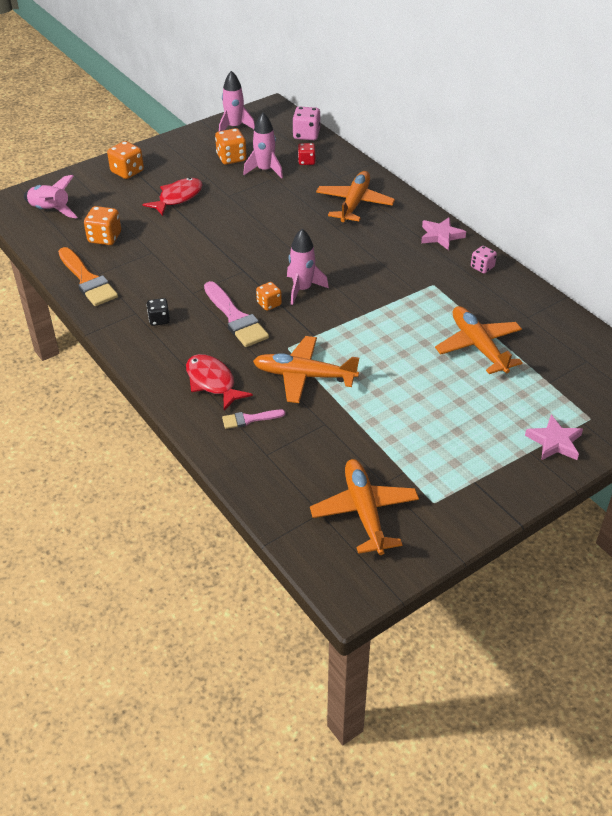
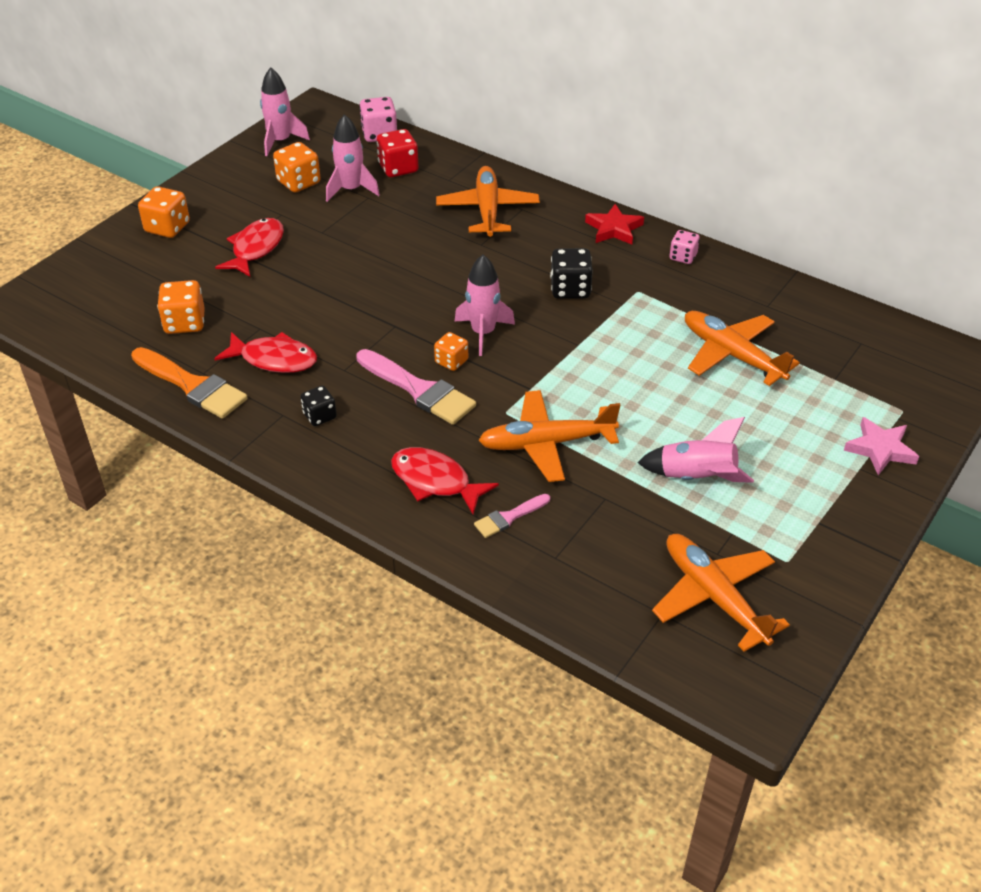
camera: 20 degrees left, 0 degrees up
(50, 211) = (88, 302): pink rocket -> pink rocket (696, 477)
(149, 275) = (274, 359): none -> red fish
(306, 161) = (398, 168): red dice -> red dice, size x1.55
(383, 272) = (570, 289): none -> black dice
(441, 236) = (614, 229): pink star -> red star

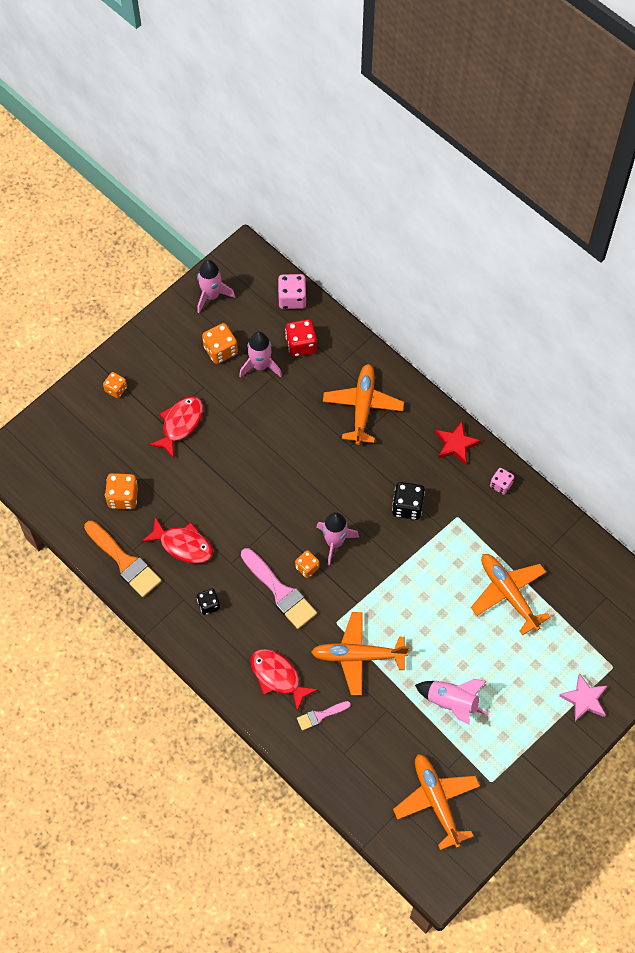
camera: 10 degrees right, 20 degrees up
(167, 227) = (116, 389): orange dice -> orange dice, size x0.64

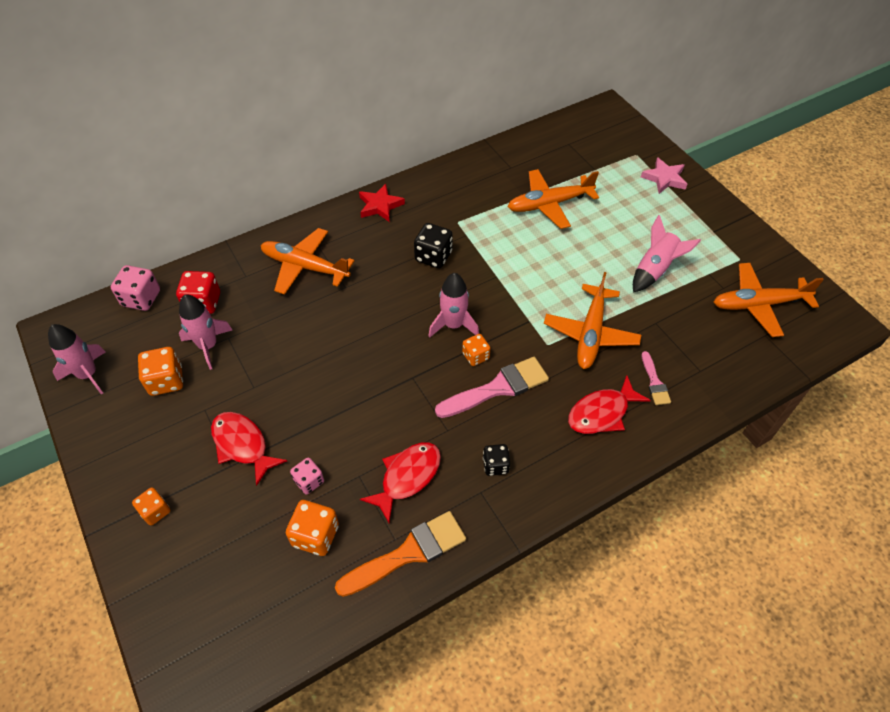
camera: 75 degrees left, 10 degrees down
(501, 485) = (435, 184): pink dice -> pink dice (309, 481)

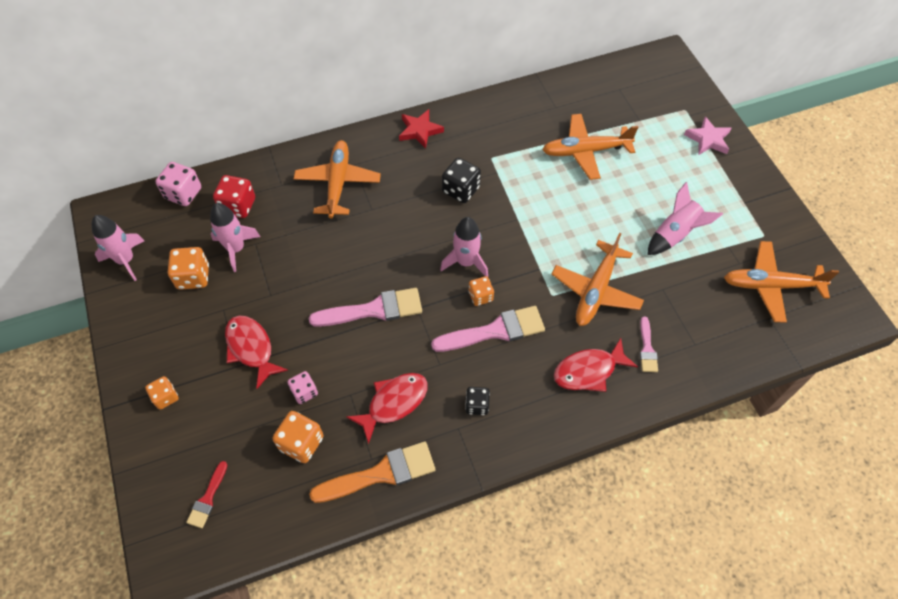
camera: 10 degrees right, 5 degrees up
(221, 613) = (207, 498): none -> red brush
(305, 267) = (338, 183): orange plane -> orange plane turned 60 degrees clockwise
(367, 386) = (374, 310): none -> pink brush

